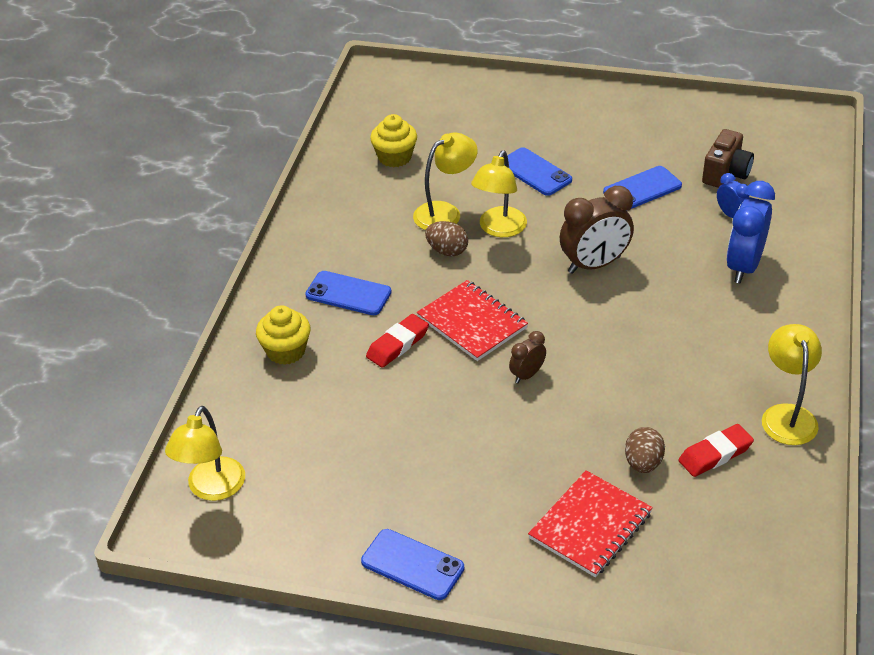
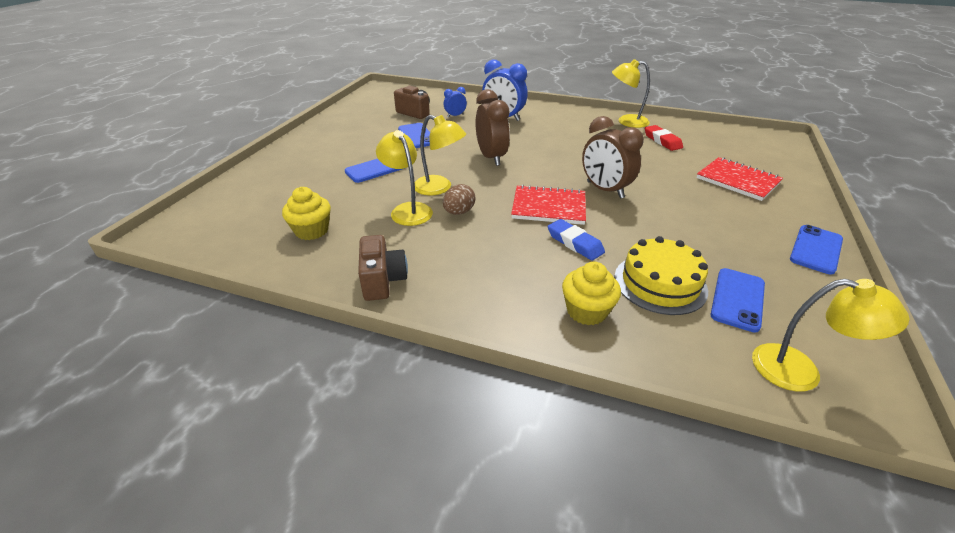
camera: 85 degrees left, 5 degrees down
(320, 218) = (383, 281): none -> brown camera
(332, 408) = (660, 283): none -> yellow cake
(348, 294) = (505, 267): blue phone -> blue phone (738, 299)
(397, 344) = (574, 243): red eraser -> blue eraser
(472, 323) = (548, 207): red notebook -> red notebook turned 45 degrees clockwise
(527, 375) = (604, 190): brown clock -> brown clock, size x1.92
(643, 463) = (677, 160): brown egg -> none

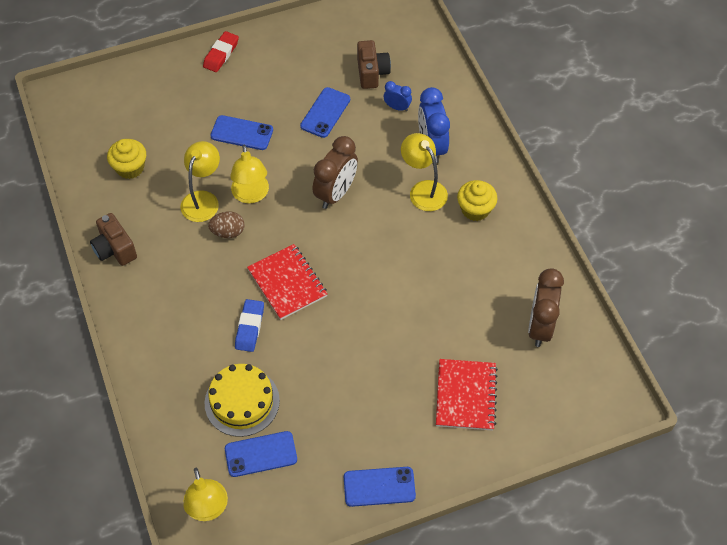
camera: 50 degrees right, 20 degrees up
(383, 281) = (115, 249): brown camera -> brown camera turned 105 degrees clockwise
(586, 311) = (175, 374): yellow cupcake -> yellow cupcake (475, 209)
(604, 190) = (352, 305): brown clock -> brown clock (540, 326)
(626, 121) = (527, 250): yellow lamp -> yellow lamp (423, 190)
(662, 141) = (504, 302): red eraser -> red eraser (221, 54)

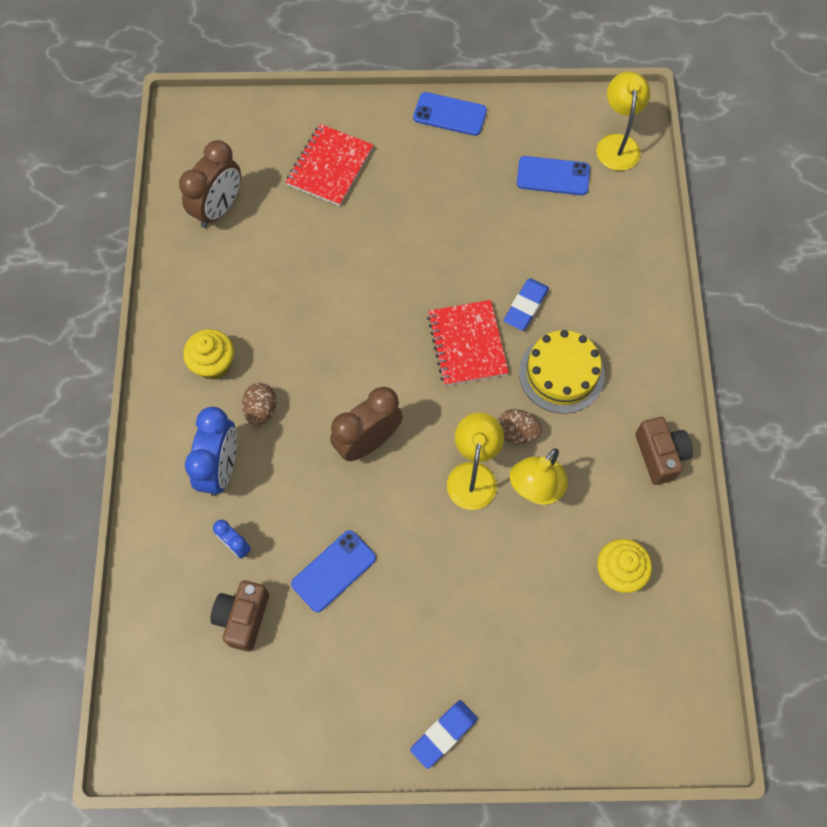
camera: 160 degrees left, 10 degrees up
(221, 54) = (444, 734): red eraser -> blue eraser
(242, 133) = (456, 576): blue phone -> none
(242, 401) = (557, 231): yellow cake -> yellow cake (561, 373)
(423, 190) = (261, 410): yellow lamp -> brown egg

